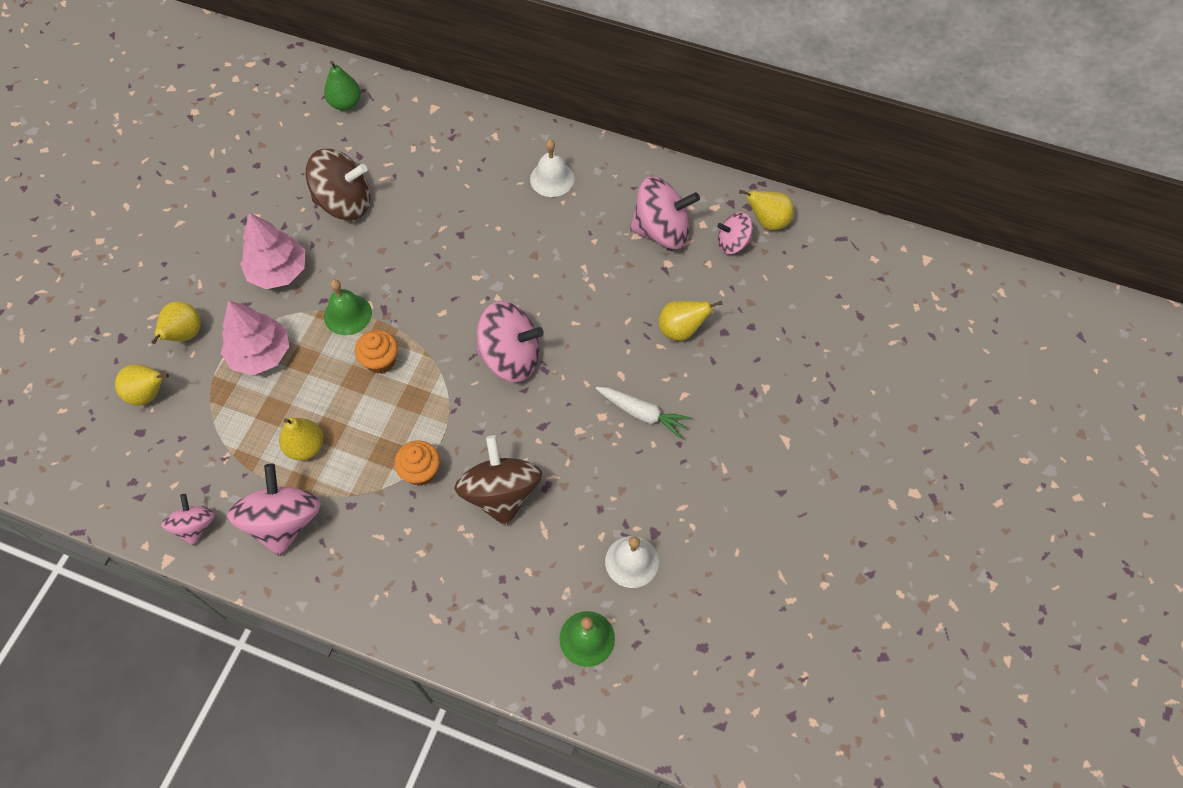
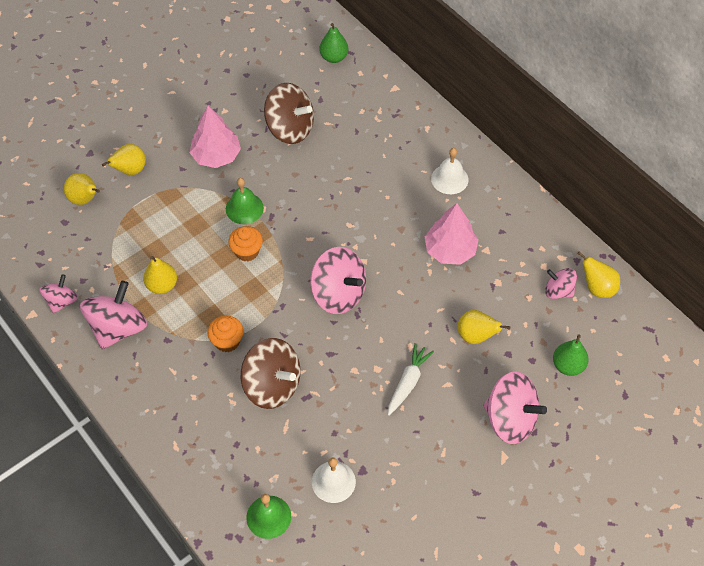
camera: 30 degrees right, 5 degrees down
(260, 353) = (171, 207): pink tree -> pink tree (450, 250)
(501, 493) = (272, 385): brown spinning top -> brown spinning top turned 105 degrees clockwise
(642, 414) = (408, 382): white carrot -> white carrot turned 120 degrees counterclockwise
(661, 231) = (508, 256): pink spinning top -> pink spinning top (510, 419)
(789, 314) = (568, 365): none -> green pear

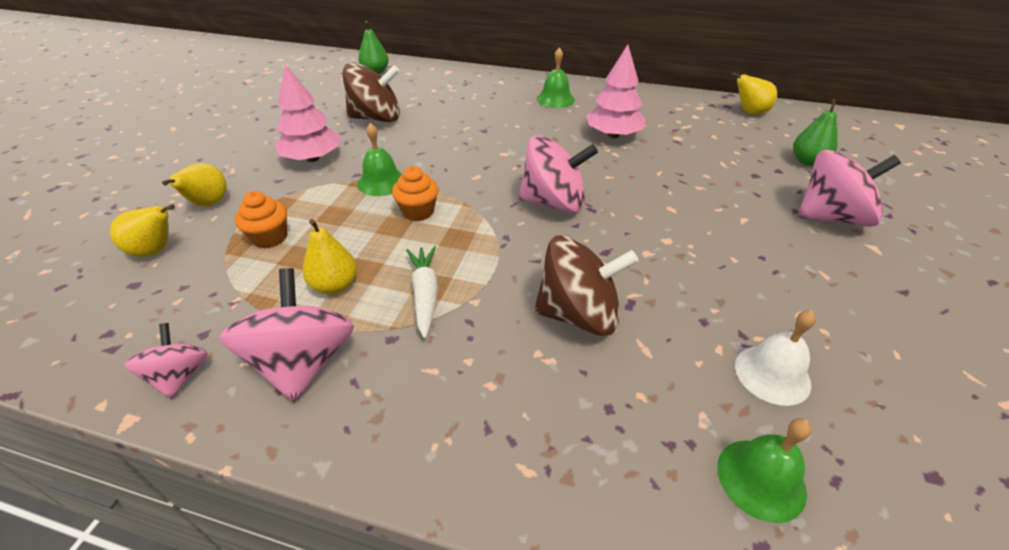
camera: 35 degrees left, 15 degrees down
(227, 341) = (476, 299): orange cupcake -> orange cupcake (270, 238)
(408, 382) = (709, 236): white carrot -> white carrot (425, 294)
(449, 179) = (555, 99): white bell -> green bell
(476, 336) = (713, 176): yellow pear -> none
(558, 291) = (728, 124): pink spinning top -> none

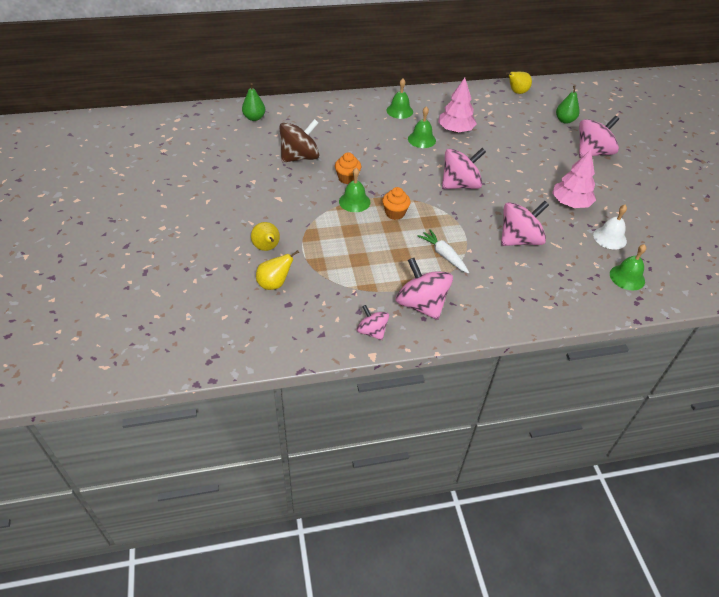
camera: 30 degrees left, 5 degrees up
(270, 238) = (330, 255): orange cupcake -> orange cupcake (347, 178)
(312, 158) = (293, 199): pink tree -> pink tree (570, 203)
(335, 285) = (395, 266): yellow pear -> none
(553, 135) = (421, 139): none -> green bell
(578, 314) = (519, 240): brown spinning top -> pink spinning top

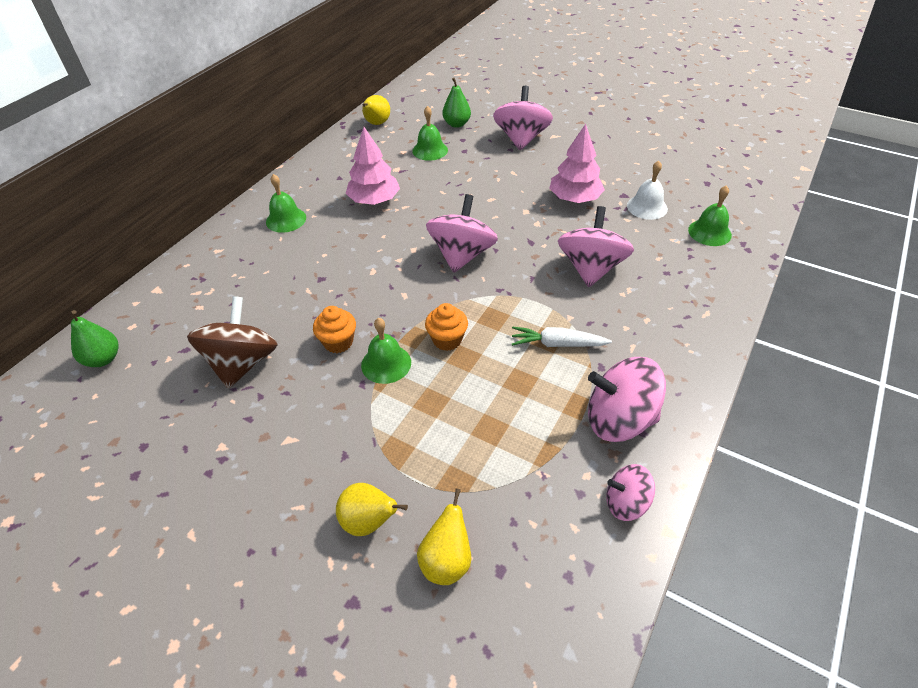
camera: 45 degrees left, 0 degrees up
(421, 139) = (355, 235): green bell -> green bell (430, 150)

